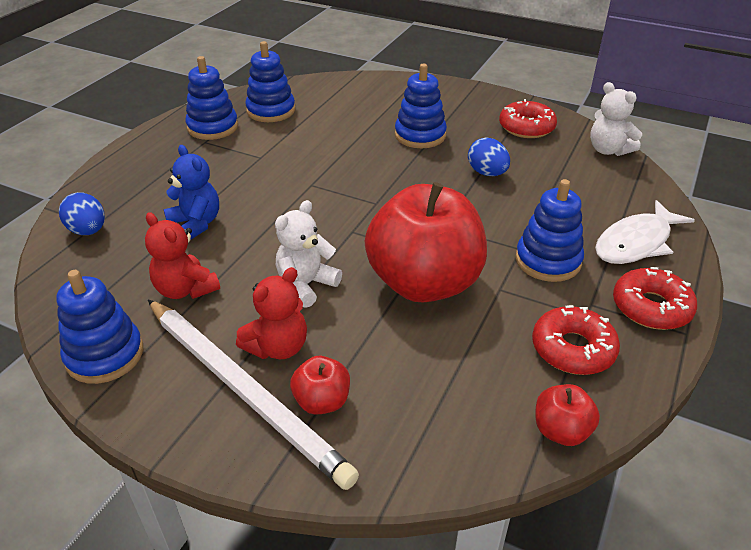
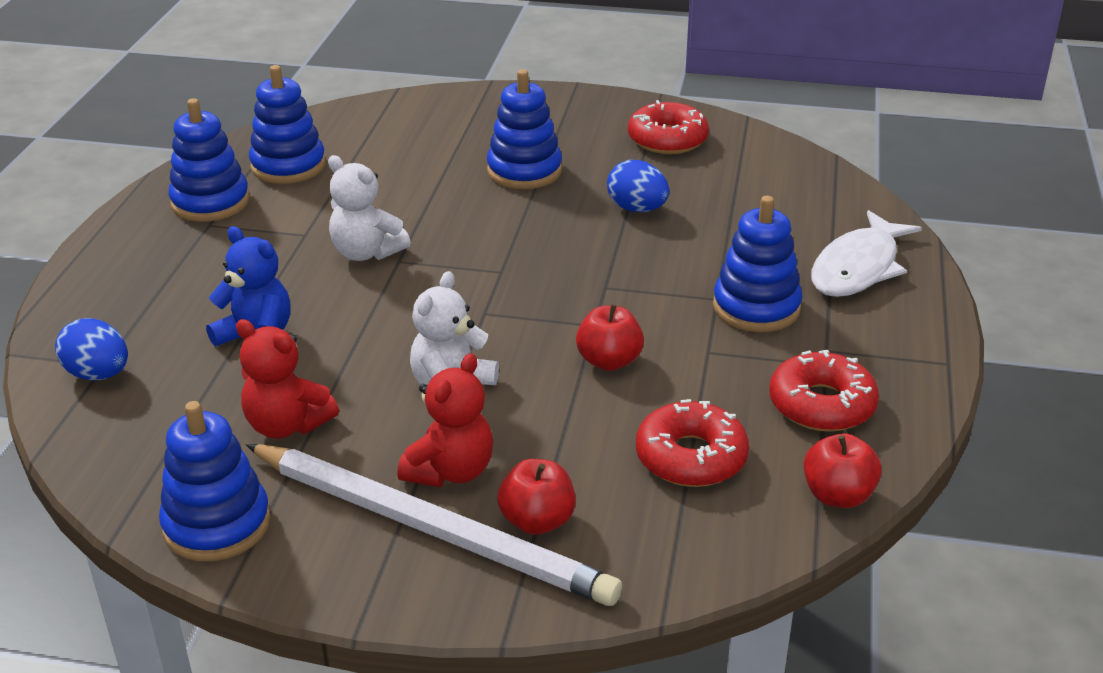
camera: 15 degrees left, 5 degrees down
(424, 283) = (609, 361): red apple -> red apple, size x0.42
(608, 150) = (786, 155): white teddy bear -> white teddy bear (366, 253)
(651, 307) = (899, 341): red donut -> red donut (691, 457)

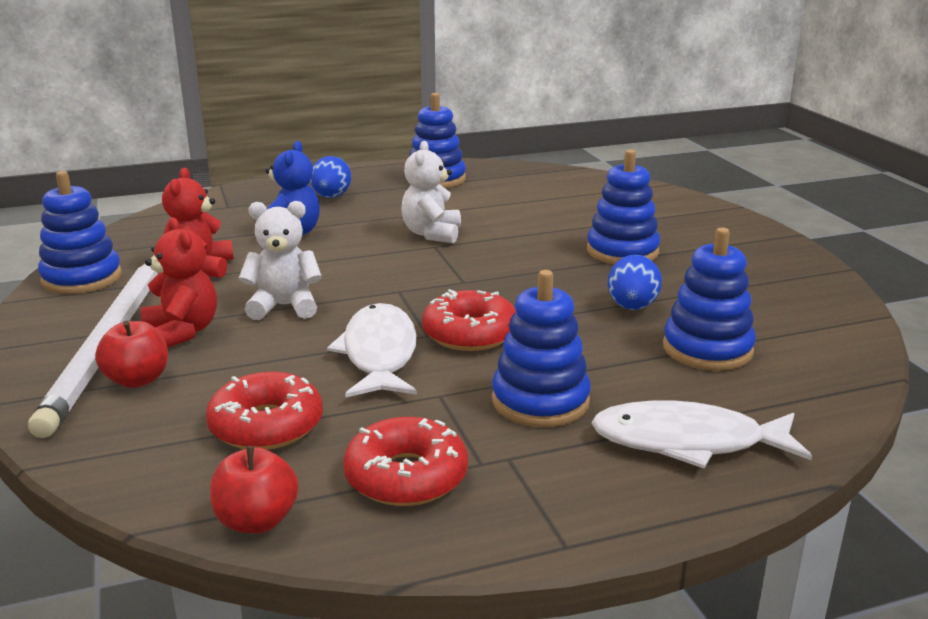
camera: 60 degrees right, 10 degrees down
(98, 374) = (216, 208): blue egg -> blue egg (331, 197)
(288, 166) = (510, 185): blue stacking toy -> blue stacking toy (707, 349)
(450, 471) = (182, 332): red teddy bear -> red teddy bear turned 120 degrees counterclockwise
(609, 361) = (379, 354): red apple -> white fish
(667, 139) = (773, 291): red donut -> red donut (470, 333)

